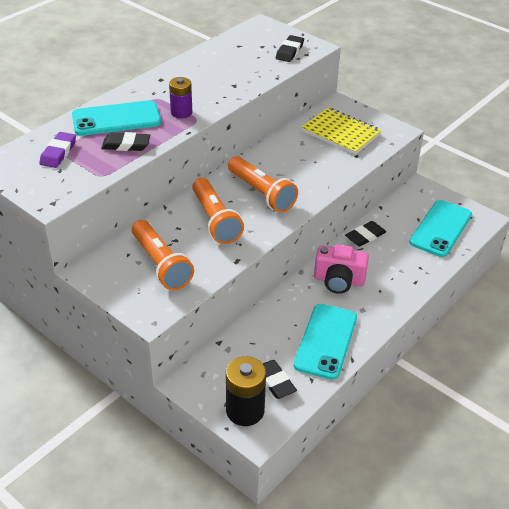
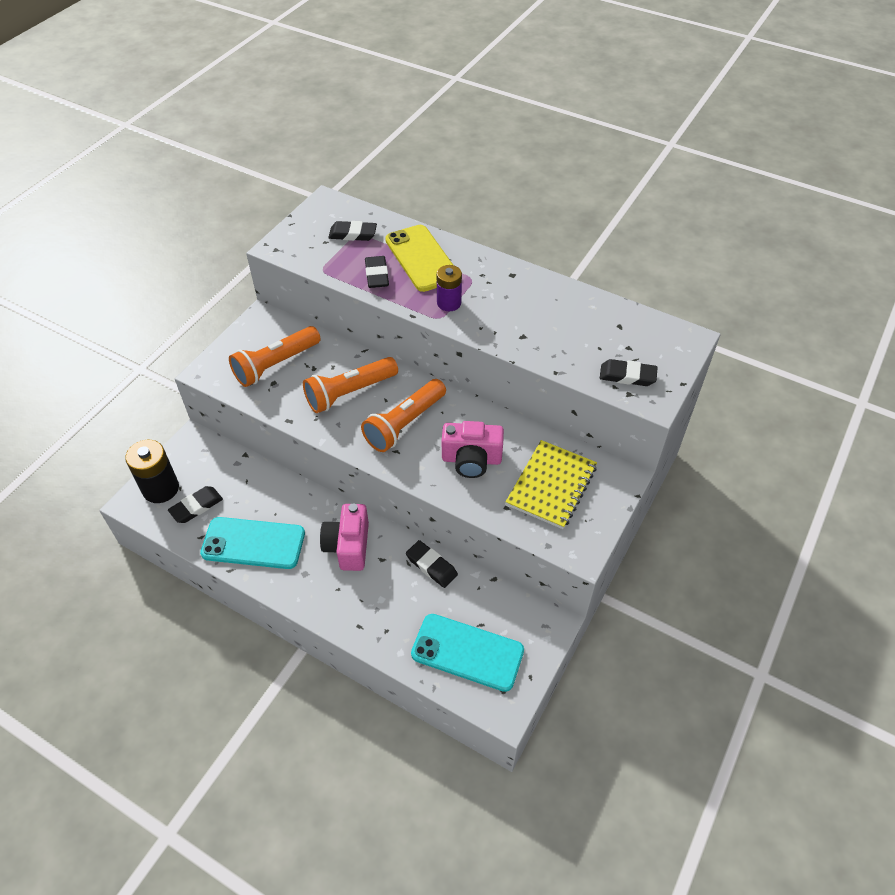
camera: 80 degrees right, 10 degrees up
(58, 153) = (353, 234): purple eraser -> black eraser
(116, 119) = (421, 258): turquoise phone -> yellow phone
(308, 164) = (471, 459): none -> pink camera

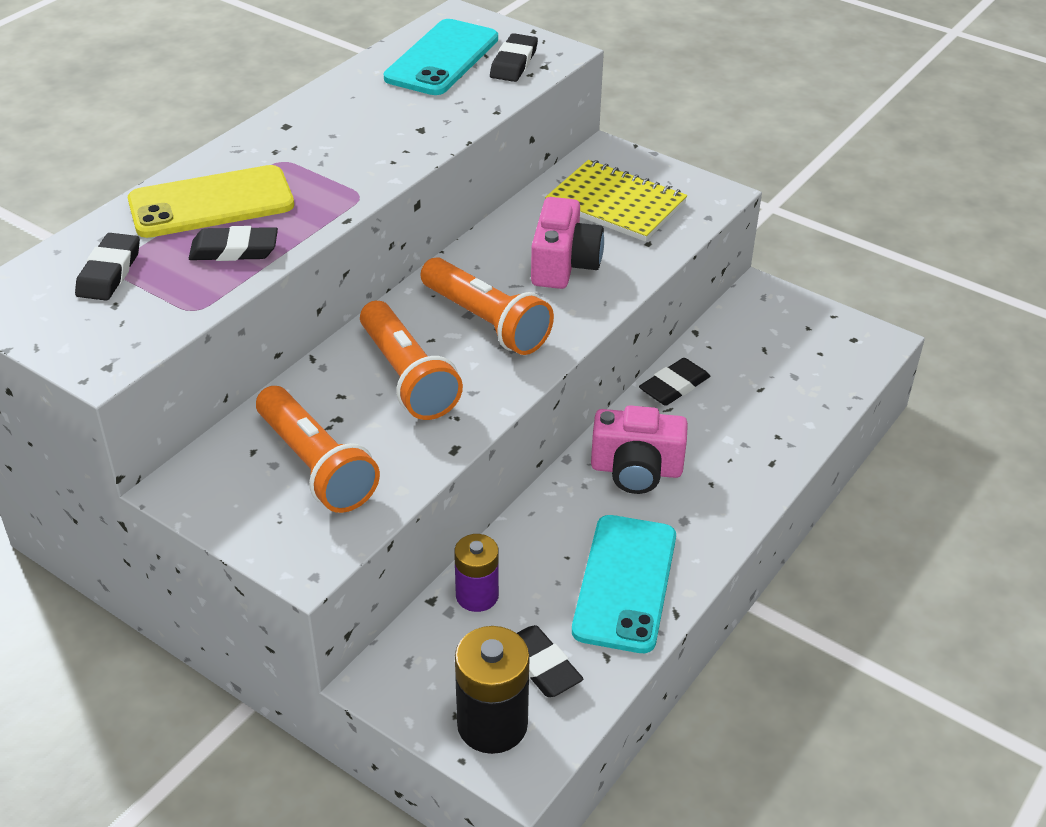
camera: 85 degrees left, 10 degrees down
(449, 303) = (330, 184): purple battery -> purple battery (477, 595)
(467, 652) = (805, 363): turquoise phone -> turquoise phone (442, 58)

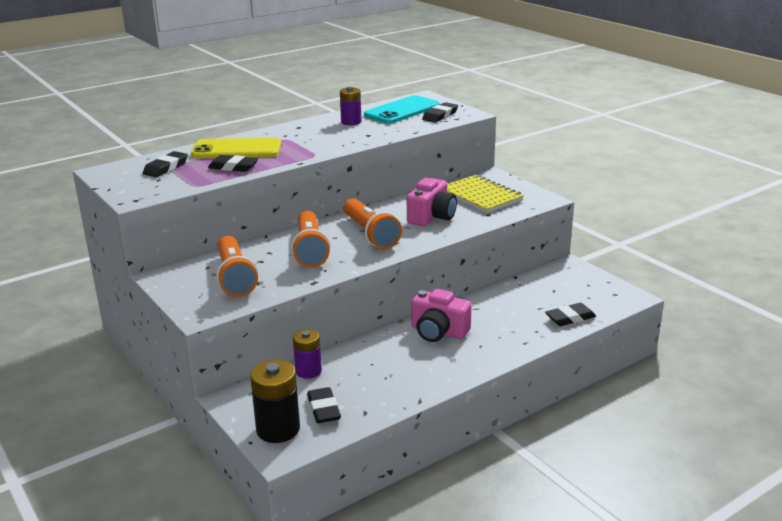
camera: 20 degrees right, 15 degrees down
(371, 100) = (351, 122): none -> purple battery
(625, 583) = (398, 381): turquoise phone -> none
(674, 386) = (486, 298): black eraser -> black eraser (570, 318)

